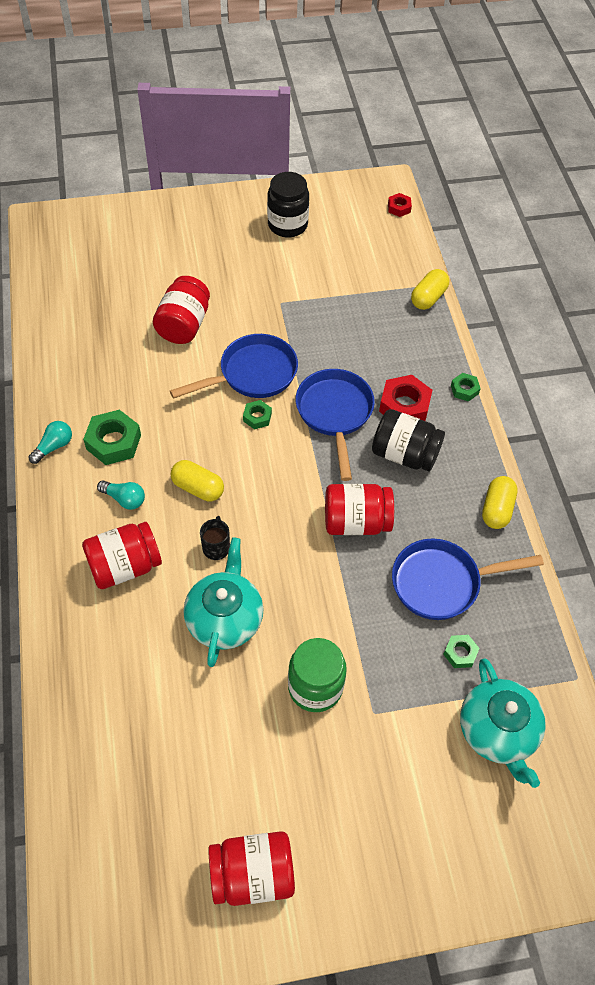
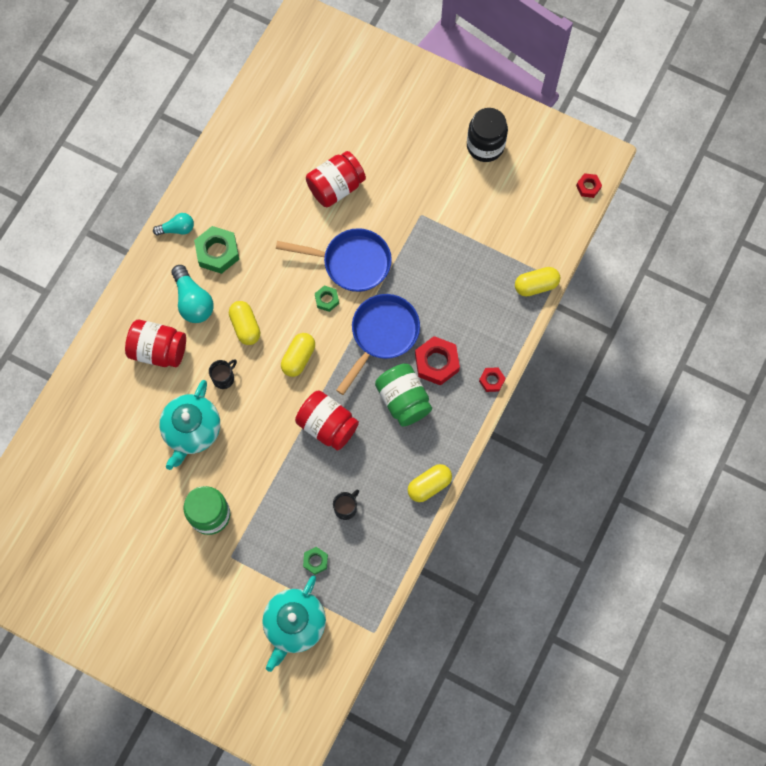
camera: 40 degrees right, 15 degrees up
(124, 499) = (193, 301): turquoise light bulb -> turquoise light bulb, size x1.60
(225, 618) = (192, 430): turquoise teapot -> turquoise teapot turned 150 degrees clockwise
(252, 874) = (89, 593): red jar -> none
(275, 482) = (298, 358): none -> yellow capsule
(404, 454) = (403, 400): black jar -> green jar
(442, 583) = (346, 508): blue pan -> black mug
(464, 390) = (491, 380): green nut -> red nut

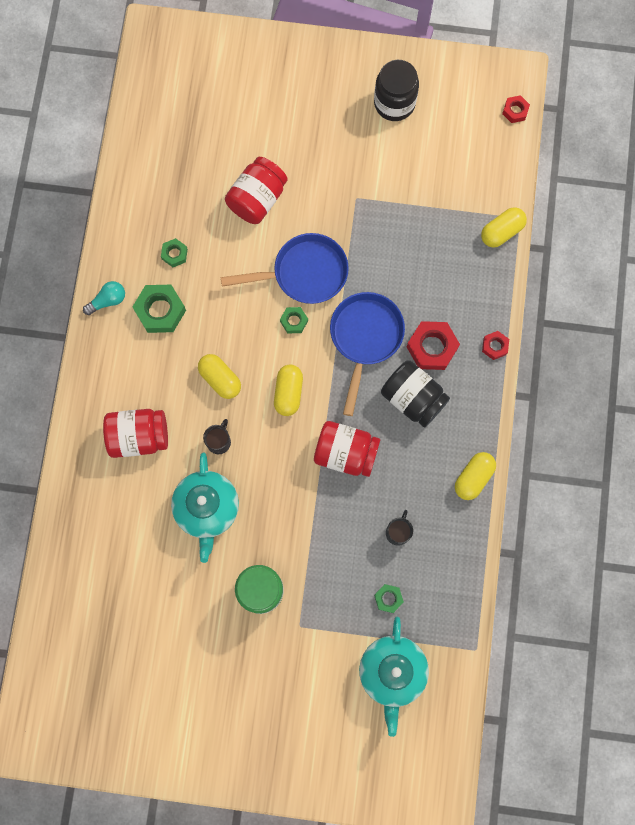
camera: 20 degrees left, 5 degrees up
(193, 301) = (155, 372): turquoise light bulb -> none
(248, 209) = (174, 254): none -> green nut
(403, 400) = (413, 398): green jar -> black jar

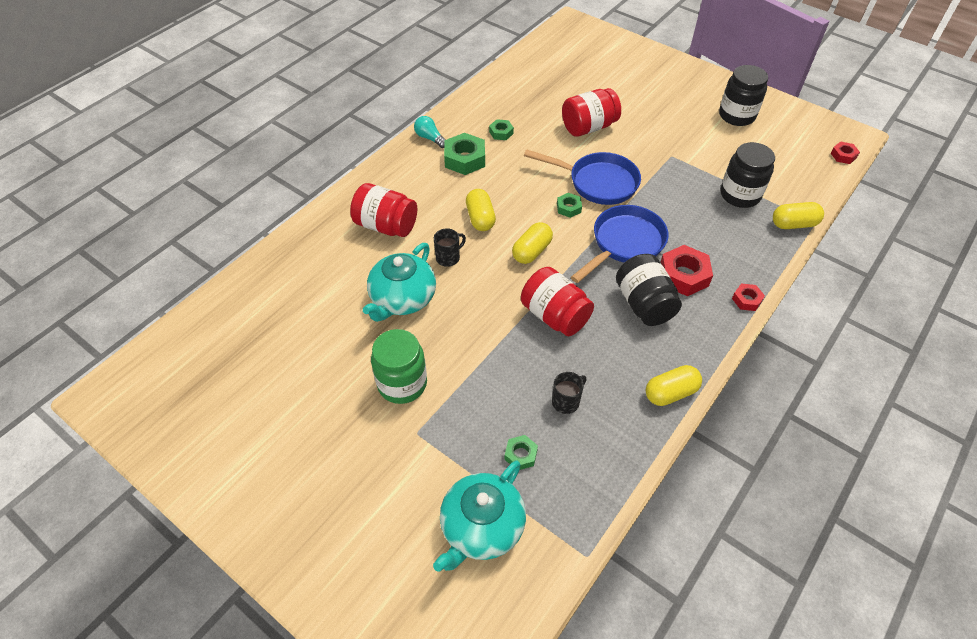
camera: 30 degrees right, 25 degrees down
(108, 300) = (430, 138): turquoise light bulb -> turquoise light bulb turned 135 degrees counterclockwise
(441, 219) = (740, 195): none -> black jar

